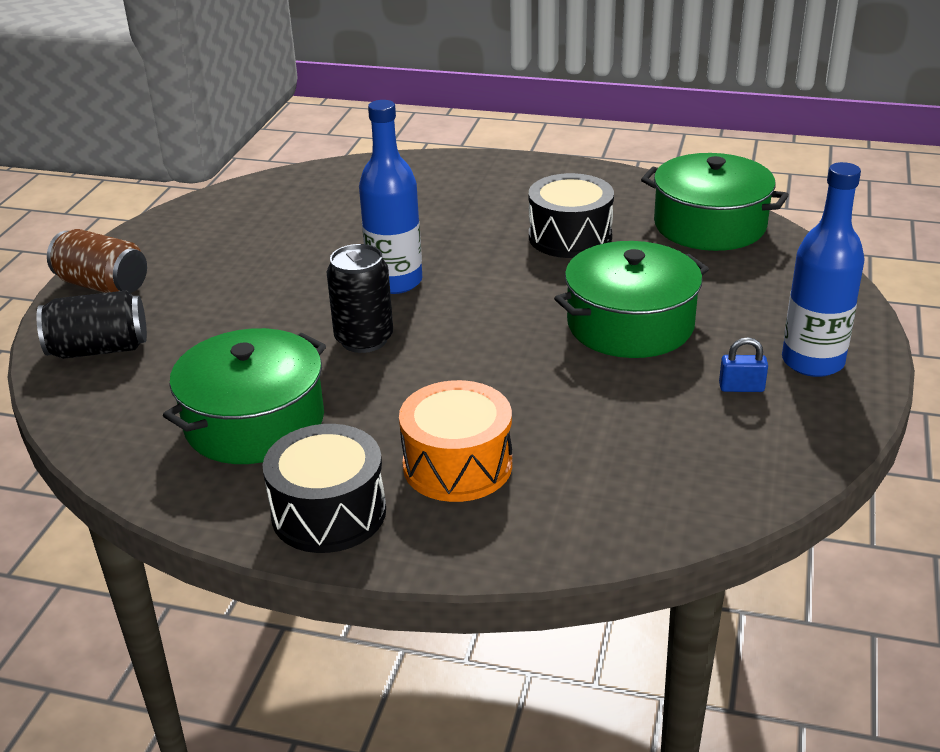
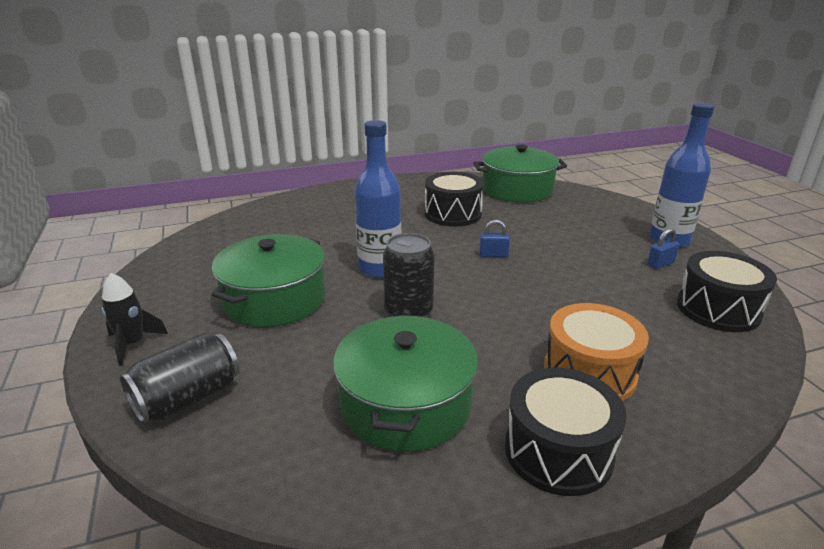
camera: 35 degrees left, 5 degrees down
(103, 285) = (133, 344): brown can -> black rocket
(543, 306) = (493, 255): none -> blue padlock
(630, 324) = (555, 250): green pot -> green pot (274, 299)
(719, 464) = (718, 309): none -> black drum

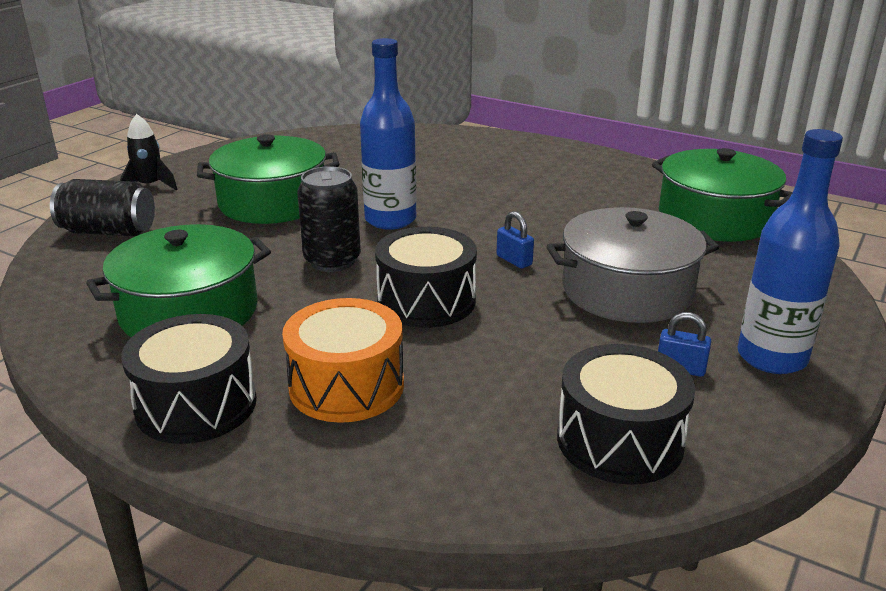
camera: 50 degrees right, 0 degrees up
(453, 214) = (572, 208): black drum -> black drum (426, 301)
(567, 241) = (627, 290): none -> grey pot

